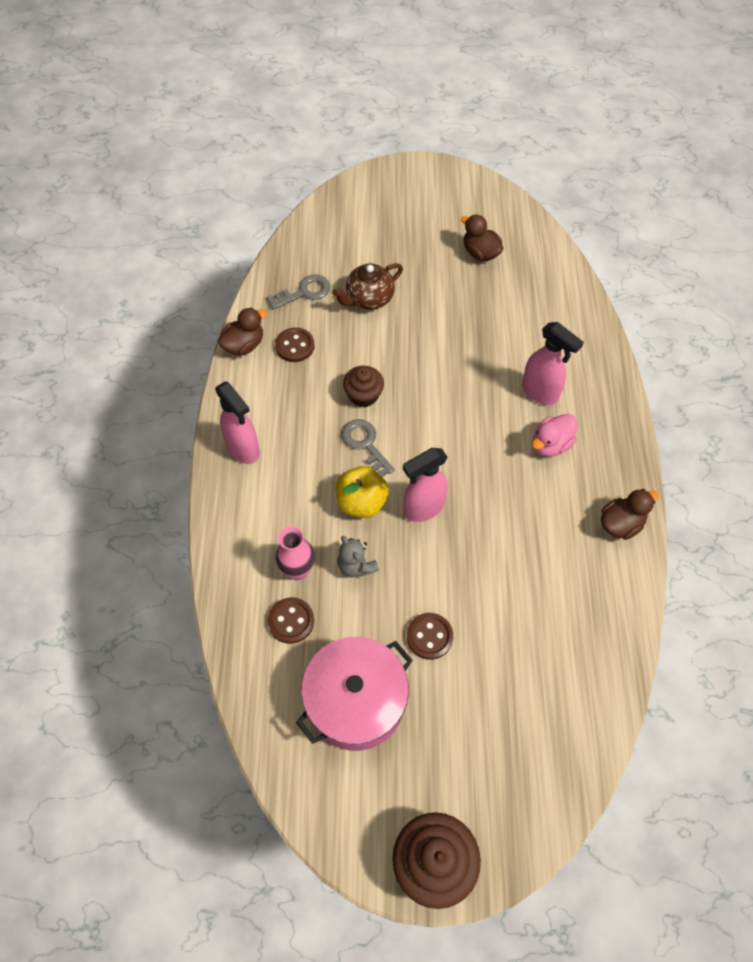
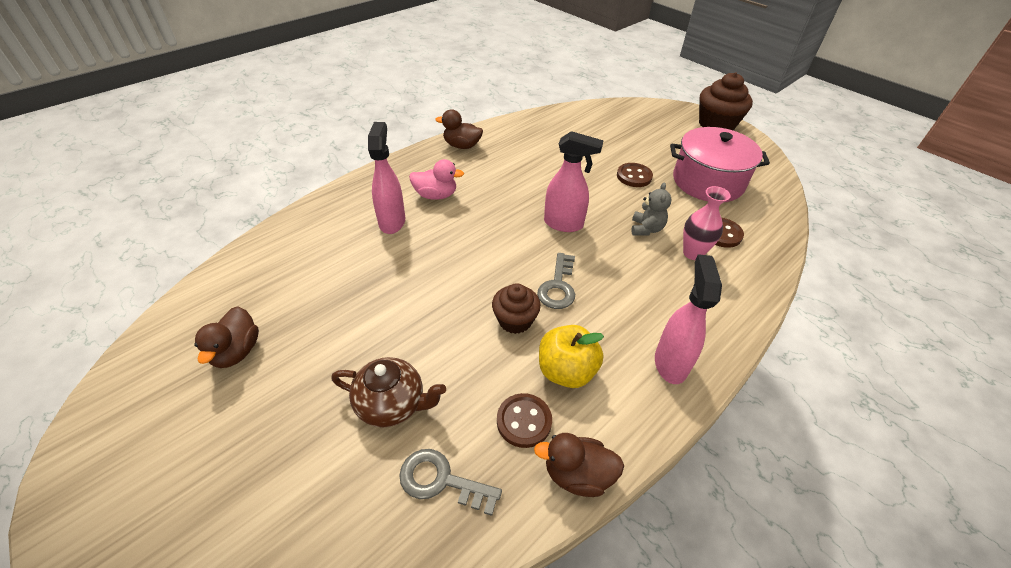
camera: 135 degrees left, 15 degrees down
(362, 502) = (603, 256): yellow apple -> yellow apple (566, 371)

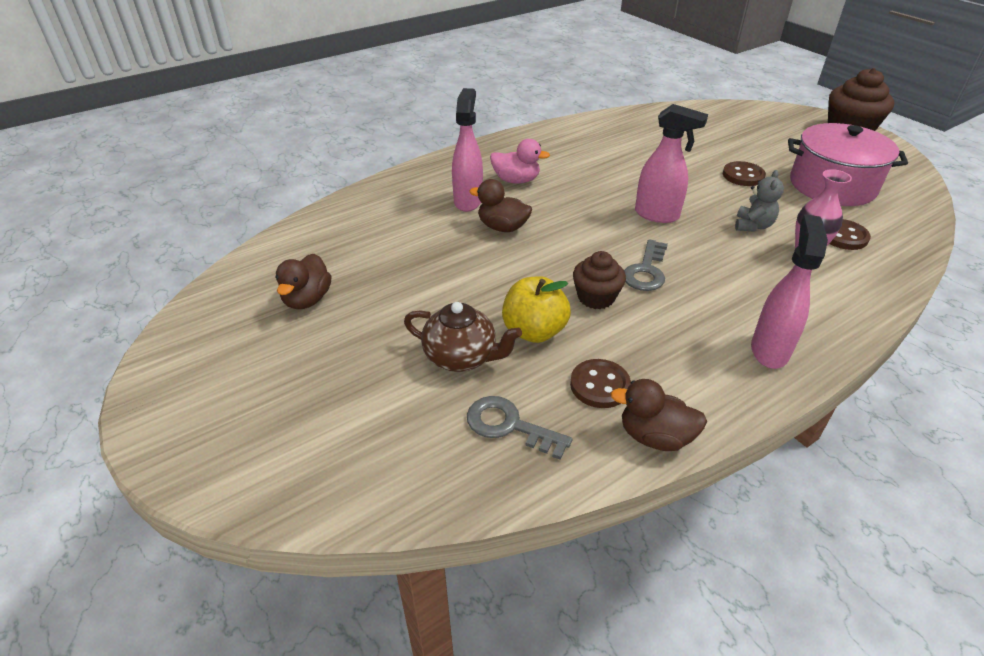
camera: 10 degrees right, 5 degrees down
(462, 146) = (547, 137): brown duck -> brown duck (502, 227)
(566, 371) = (649, 346): yellow apple -> yellow apple (534, 331)

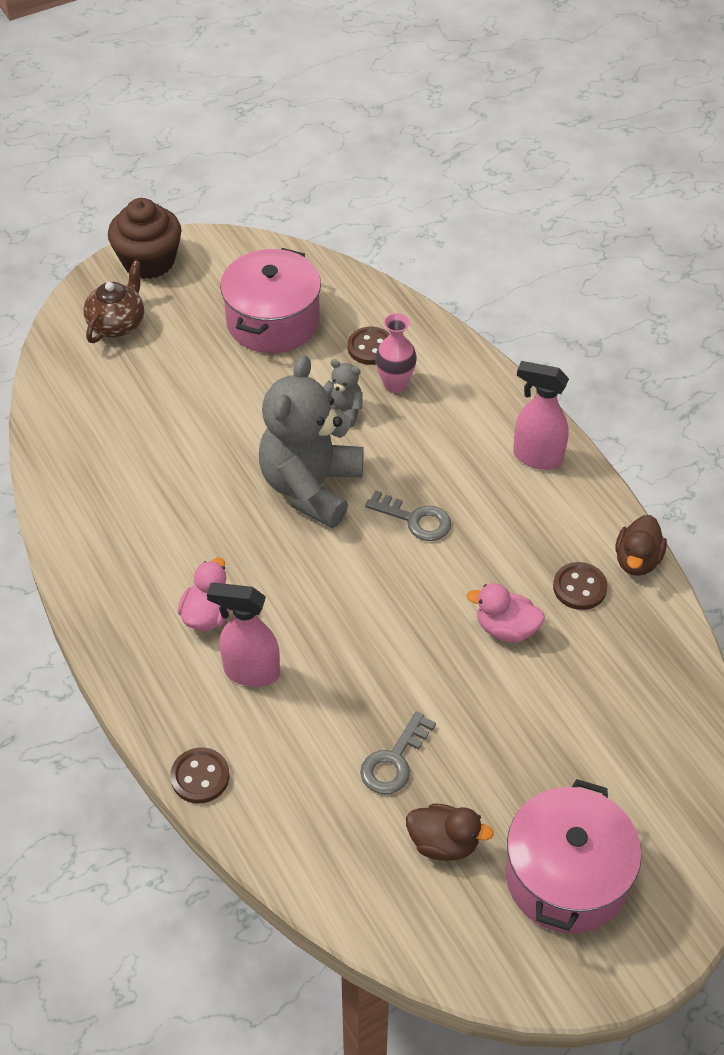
camera: 85 degrees left, 10 degrees up
(257, 376) = (566, 877): none -> pink pot
(461, 357) = (542, 692): brown teapot -> brown teapot (117, 324)
(502, 227) = (317, 639): brown duck -> none
(509, 426) = (628, 660): grey key -> grey key (394, 761)
(534, 331) = (506, 628): yellow apple -> pink duck
(596, 297) = (456, 569): brown cupcake -> none
(657, 215) = (311, 487): pink spray bottle -> grey teddy bear
(743, 175) = (237, 389): brown button -> brown button (200, 777)

